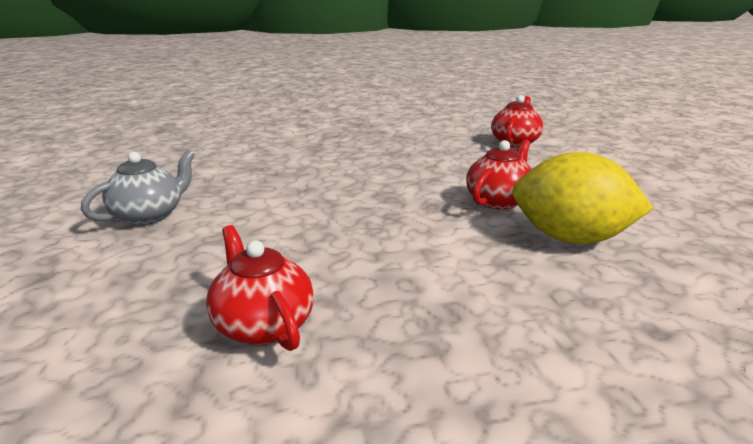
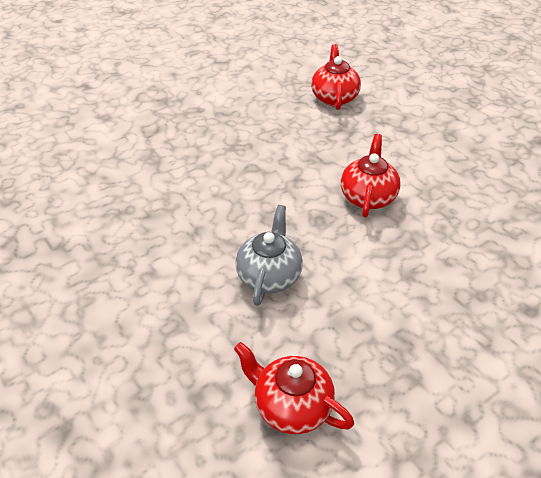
camera: 25 degrees left, 20 degrees up
(149, 215) = (82, 319): grey teapot -> grey teapot (269, 275)
(570, 238) = (442, 230): yellow lemon -> none

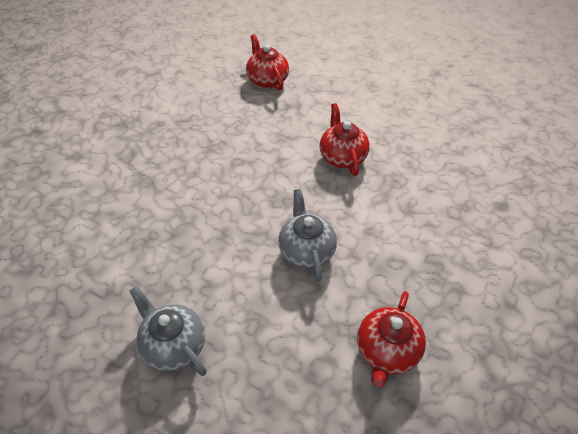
camera: 25 degrees left, 5 degrees up
(87, 313) = (173, 345): none -> grey teapot
(291, 406) = (387, 351): red teapot -> red teapot turned 75 degrees counterclockwise

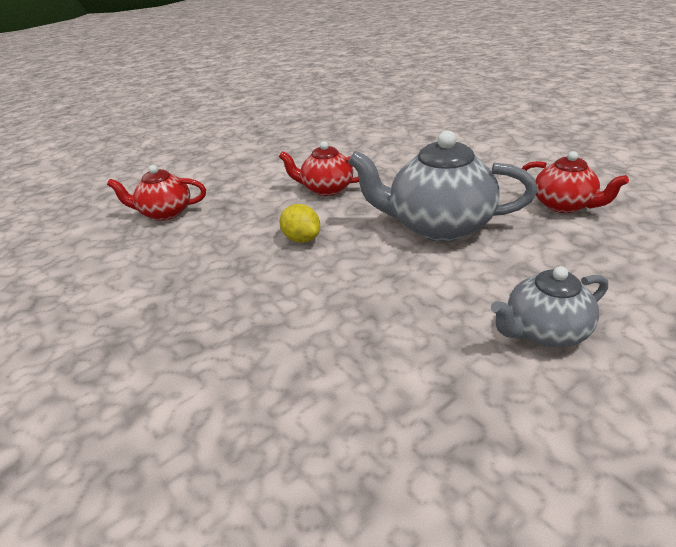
camera: 65 degrees left, 15 degrees down
(256, 167) = (302, 239): none -> yellow lemon
(306, 250) = (438, 226): grey teapot -> grey teapot, size x1.68

